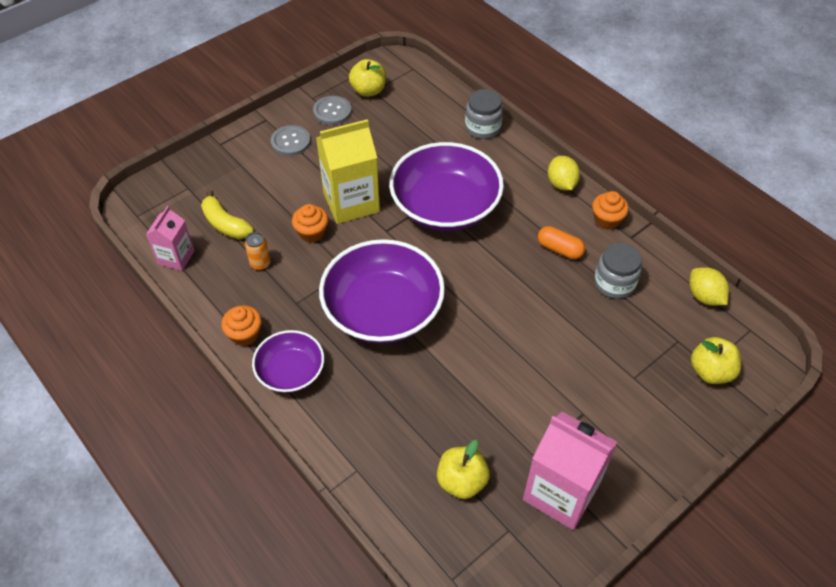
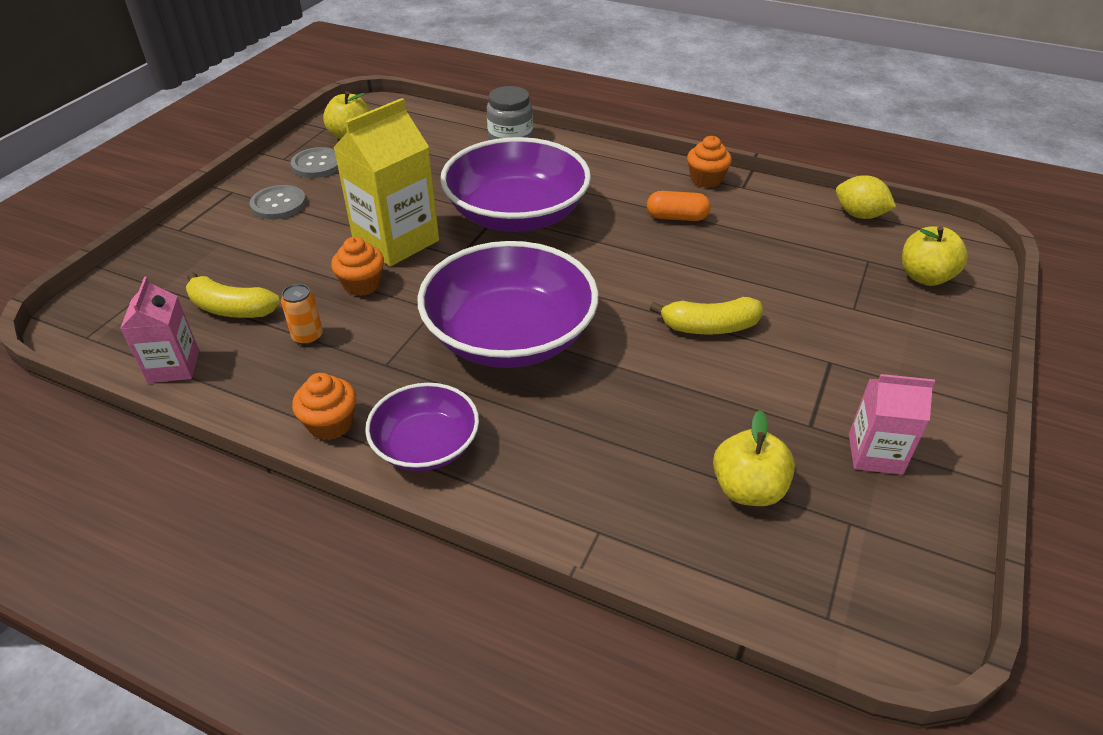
camera: 25 degrees left, 10 degrees down
(519, 353) = (709, 327): none -> yellow banana
(561, 184) = (633, 162): yellow lemon -> none
(561, 492) = (875, 454): pink carton -> pink carton, size x0.58
(614, 283) = (759, 230): grey jar -> none

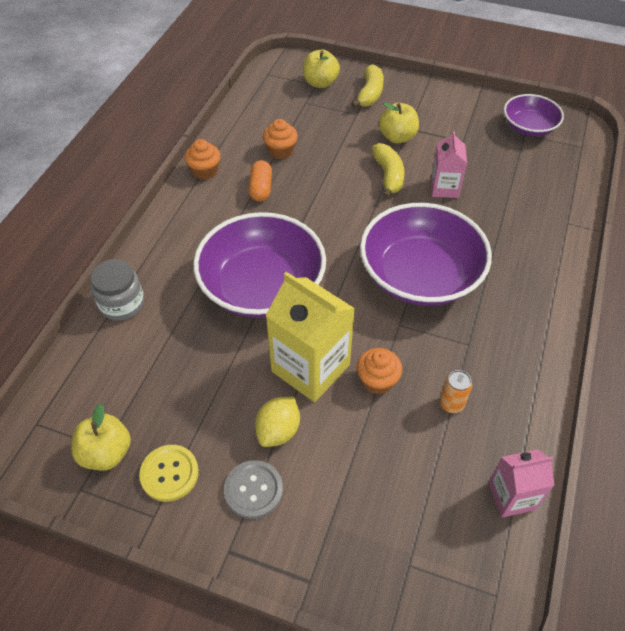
camera: 95 degrees left, 10 degrees up
(231, 309) = (429, 476): yellow banana -> yellow banana (370, 94)
(317, 164) = (169, 473): grey button -> yellow button
(330, 424) = (536, 364): orange cupcake -> orange cupcake (280, 151)
(426, 445) = (536, 307): purple bowl -> purple bowl (529, 127)
(747, 489) = (517, 166): yellow apple -> yellow apple (397, 137)
(859, 215) = (252, 100): yellow lemon -> yellow lemon (278, 431)
(875, 454) = (476, 120): pink carton -> pink carton (444, 188)

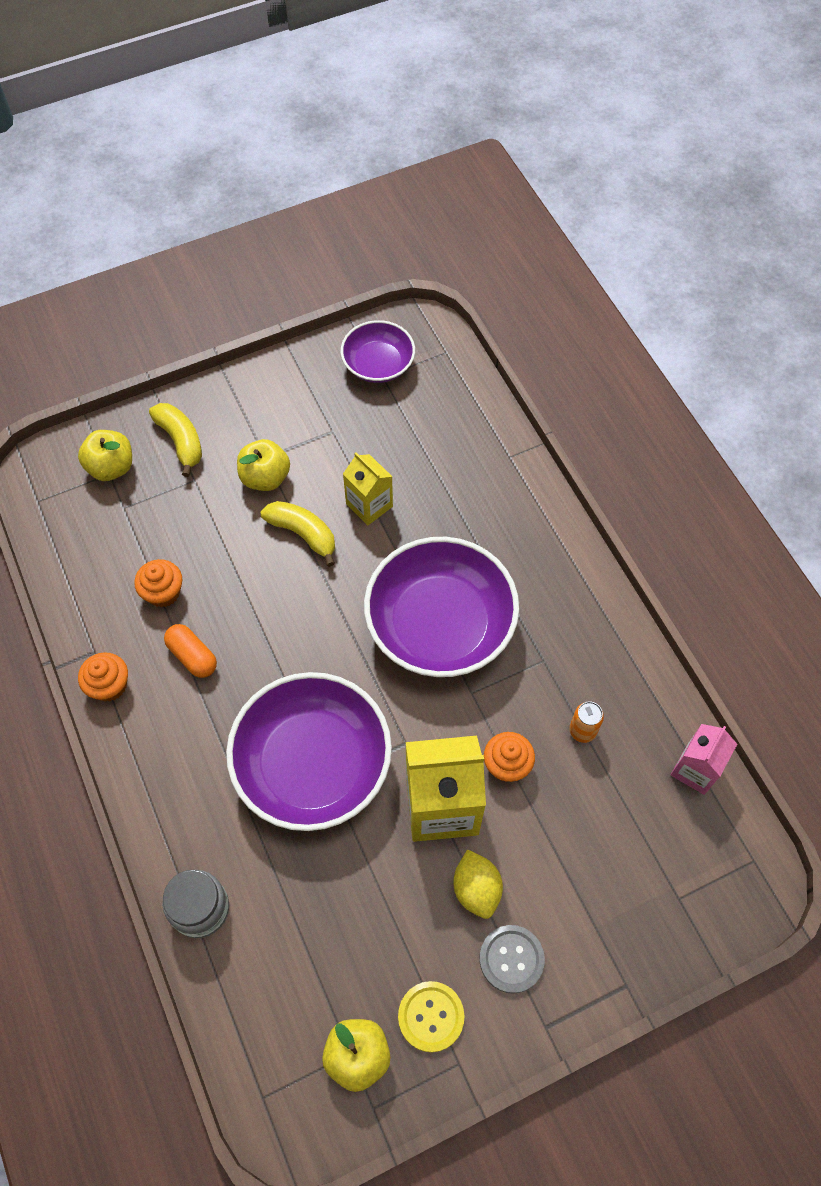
camera: 45 degrees left, 10 degrees up
(444, 188) = (369, 505): pink carton -> yellow carton

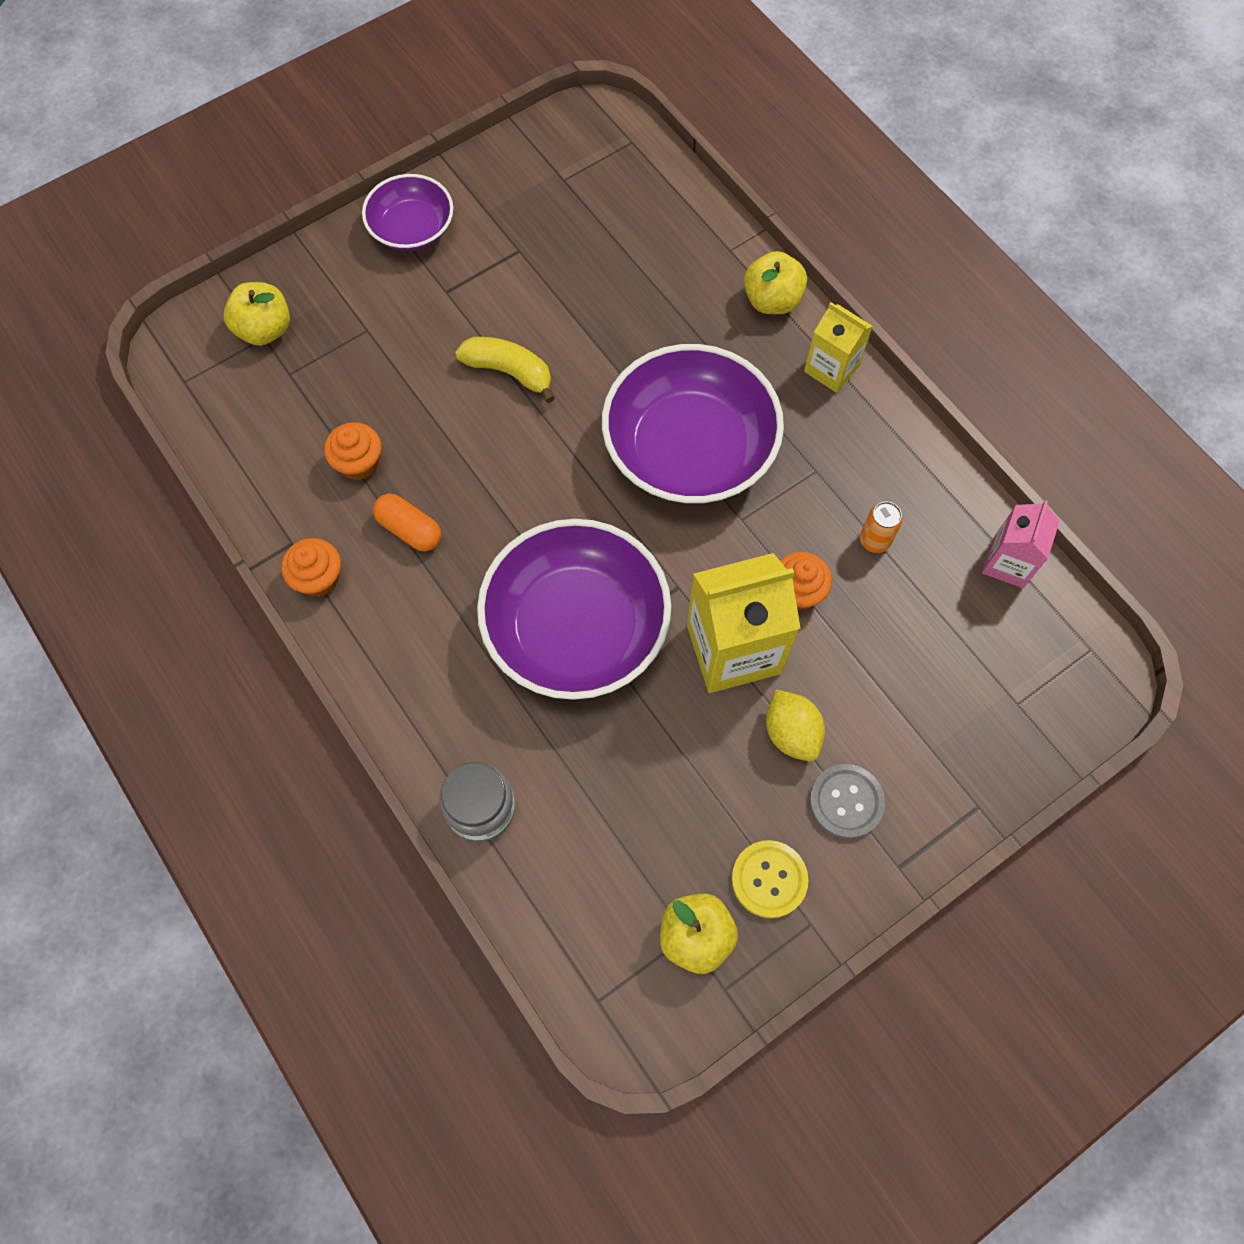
camera: 10 degrees left, 5 degrees up
(181, 441) = (341, 288): yellow banana -> none
(265, 478) = (451, 315): yellow apple -> yellow apple (772, 300)
(369, 505) = (579, 328): yellow carton -> yellow carton (831, 369)
(378, 364) = (555, 166): purple bowl -> purple bowl (412, 229)

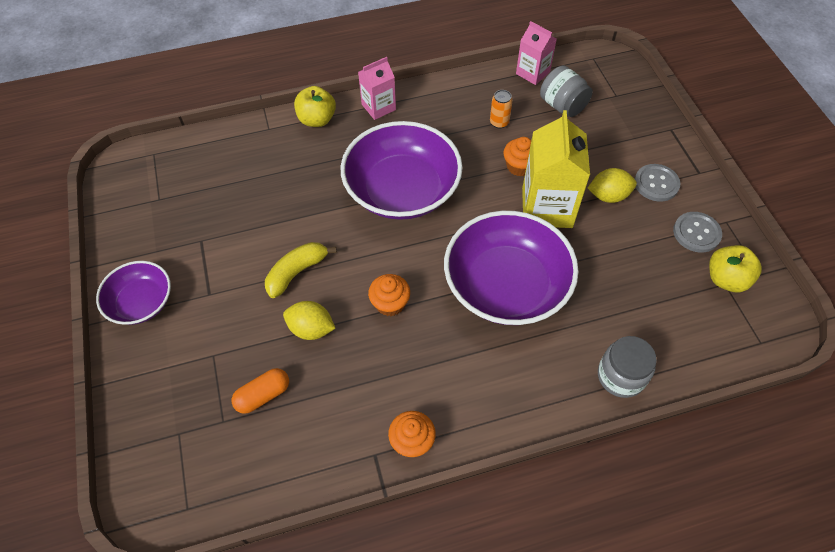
camera: 70 degrees left, 10 degrees down
(265, 330) = (172, 431): yellow apple -> none
(359, 463) = (326, 389): orange cupcake -> orange cupcake (390, 303)
(410, 529) = (395, 368): orange capsule -> orange capsule (263, 395)
(434, 418) = (311, 329): none -> yellow lemon
(769, 879) = (696, 233): yellow button -> grey button
(831, 369) = (378, 107): yellow carton -> pink carton
(954, 625) = (562, 105): none -> grey jar

